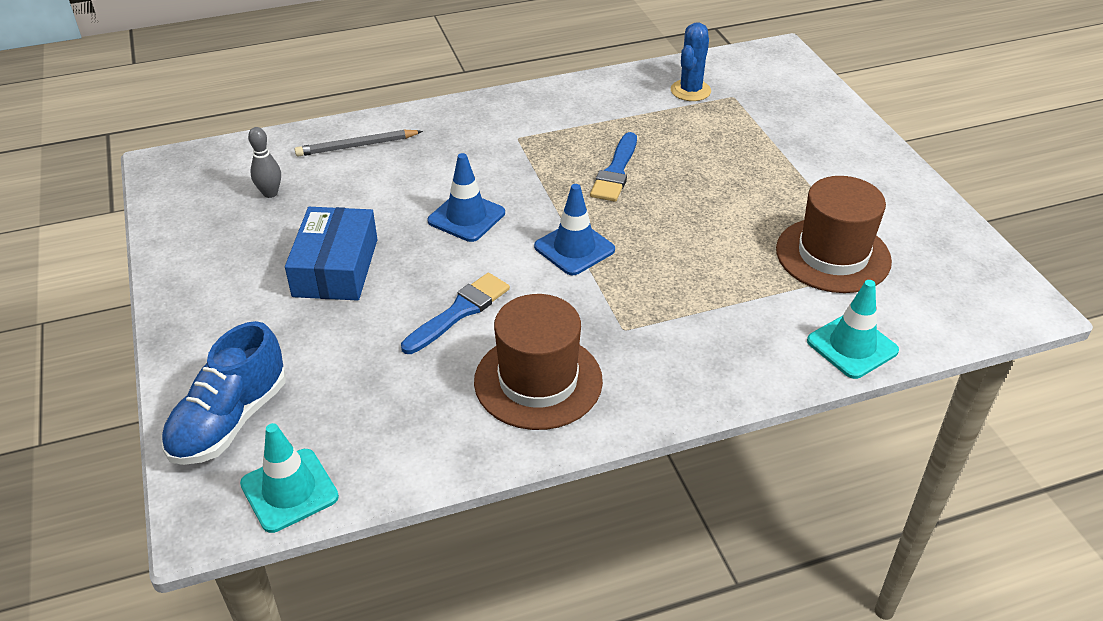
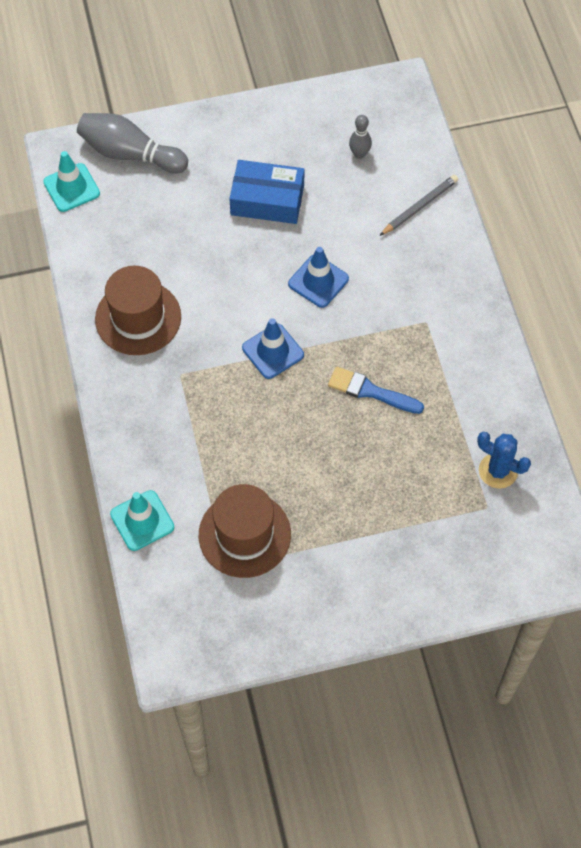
camera: 95 degrees right, 20 degrees up
(230, 421) = (130, 154): blue shoe -> grey bowling pin
(357, 146) = (419, 206): grey pencil -> grey pencil turned 60 degrees clockwise
(459, 312) = (211, 274): blue brush -> none

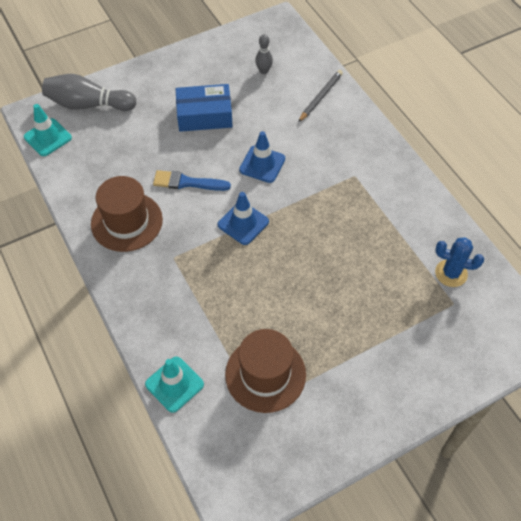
camera: 15 degrees left, 5 degrees down
(370, 391) = (330, 236): blue brush -> blue brush (187, 182)

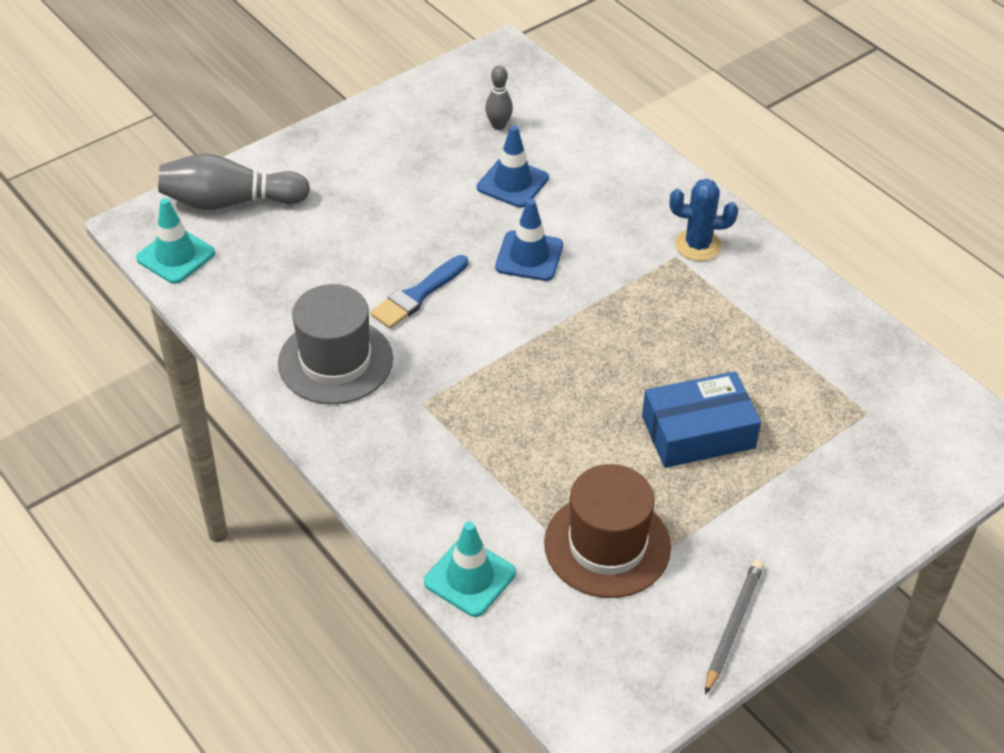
camera: 10 degrees left, 10 degrees down
(127, 222) = (335, 361): brown hat -> grey hat
(187, 182) = (417, 295): blue brush -> blue brush turned 45 degrees counterclockwise
(204, 115) = (421, 197): blue box -> blue box (698, 432)
(243, 223) = (520, 342): blue traffic cone -> blue traffic cone (512, 183)
(320, 97) = (596, 153): grey pencil -> grey pencil (733, 626)
(451, 273) = (853, 372): blue cactus -> blue cactus (698, 245)

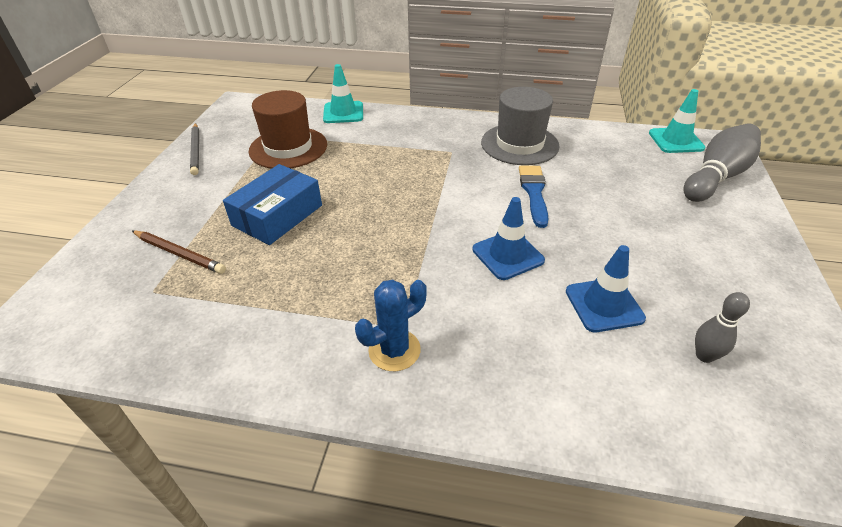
camera: 140 degrees right, 5 degrees down
(825, 443) = (179, 254): none -> brown pencil

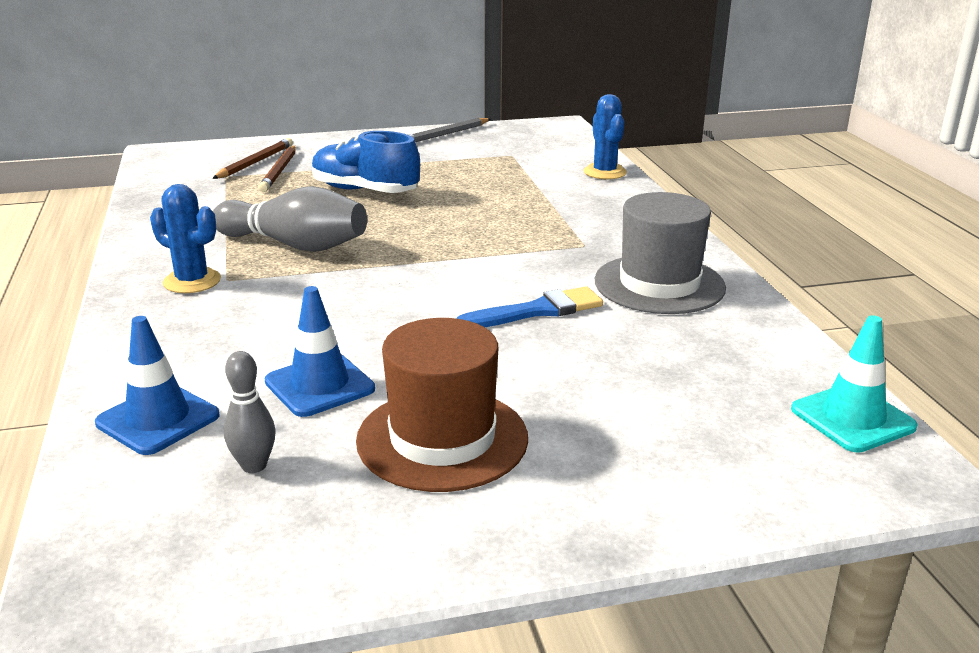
camera: 65 degrees right, 15 degrees down
(137, 265) = (255, 162): none -> brown pencil
(278, 215) = (365, 191): blue box -> blue shoe
(288, 148) = (493, 166): brown hat -> brown hat (442, 439)
(343, 112) = (604, 172): turquoise traffic cone -> blue cactus
(507, 255) = (380, 313): blue traffic cone -> blue traffic cone (158, 419)
(716, 177) = (759, 468): grey bowling pin -> grey bowling pin (294, 245)

